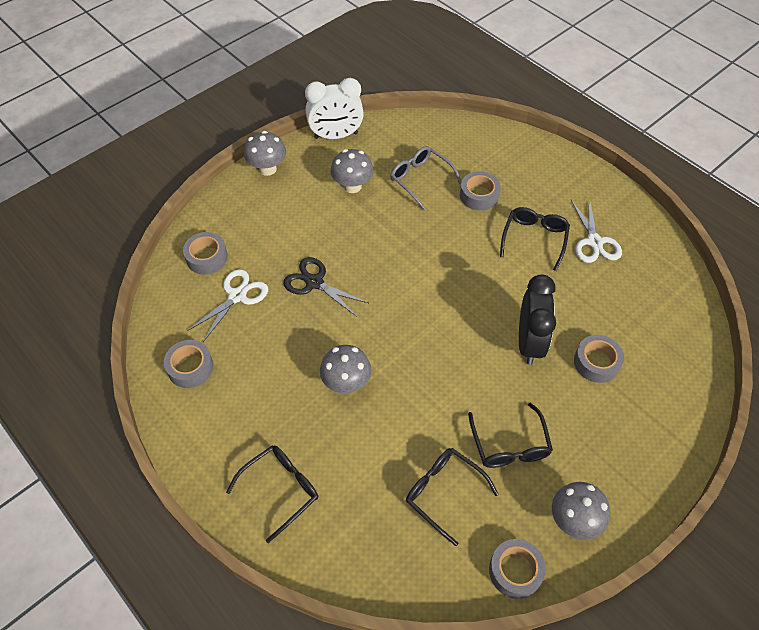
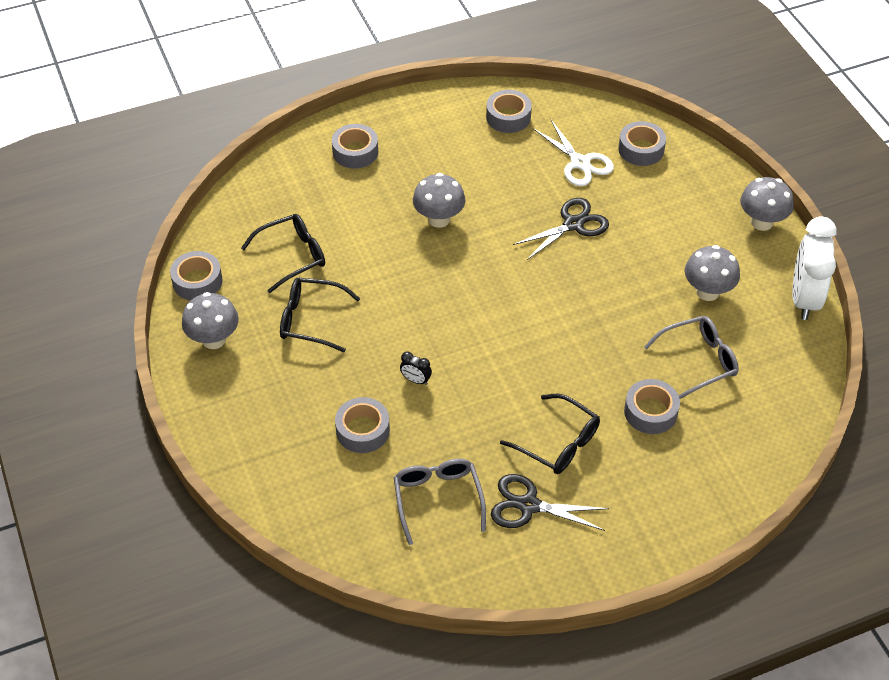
camera: 110 degrees right, 5 degrees down
(281, 490) = (355, 152): black glasses -> grey tape
(529, 342) = (416, 380): black clock -> black clock, size x0.40
(594, 242) = (529, 505): white scissors -> black scissors
(623, 295) = (438, 499): none -> grey glasses

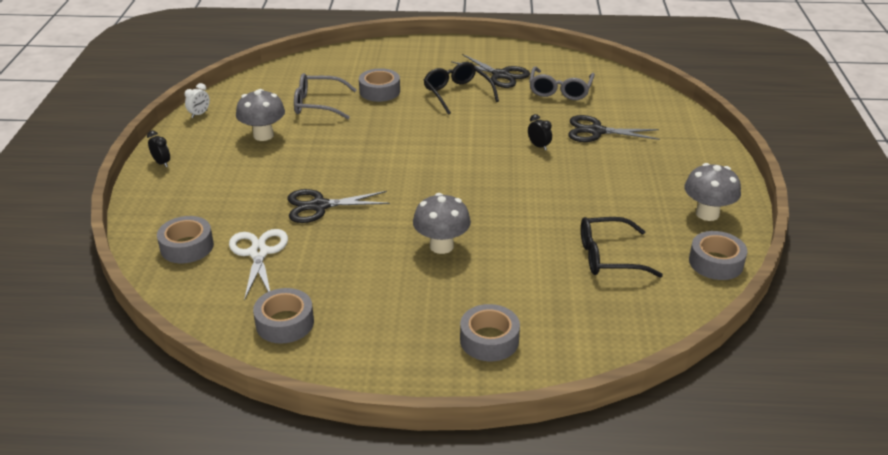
camera: 155 degrees left, 15 degrees down
(311, 320) = (610, 204): black glasses -> none
(363, 430) = (596, 131): grey tape -> black scissors
(761, 222) = (162, 163): grey mushroom -> black clock
(804, 298) = (199, 114): white clock -> white clock, size x0.40

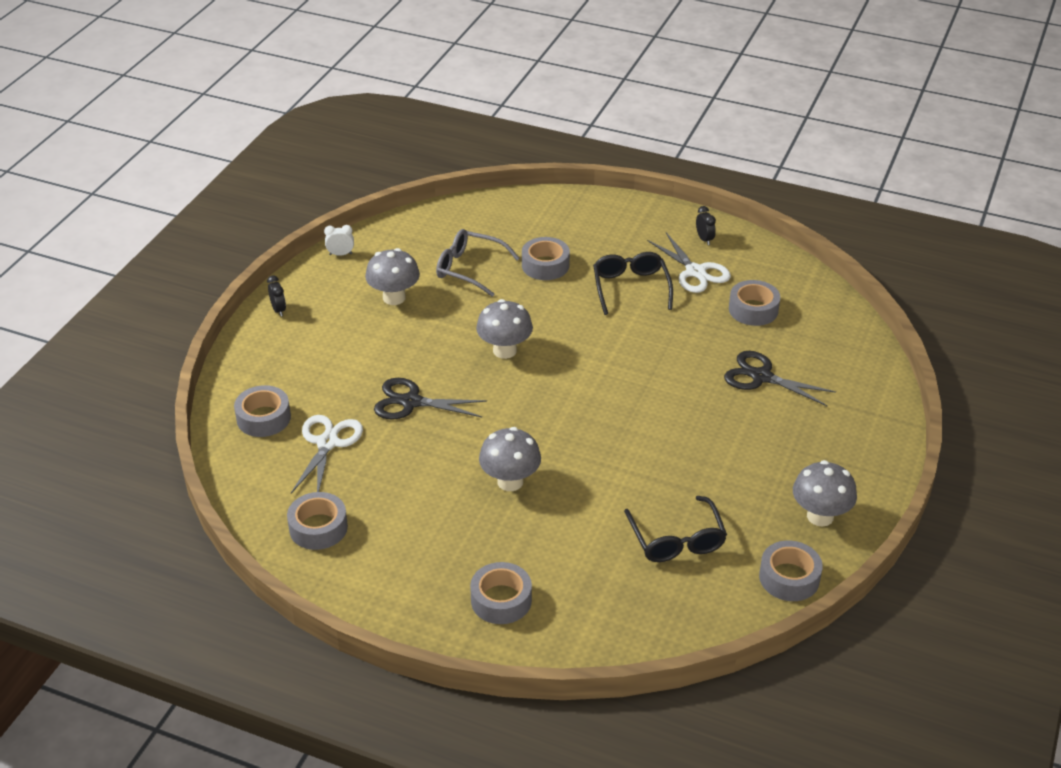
camera: 20 degrees right, 5 degrees up
(199, 114) = (340, 254): white clock -> white clock turned 150 degrees counterclockwise
(380, 153) = (504, 350): none -> grey mushroom
(500, 75) = (695, 272): black scissors -> white scissors
(539, 146) = (683, 382): black clock -> black clock (704, 239)
(560, 90) = (753, 309): grey glasses -> grey tape
(608, 257) = (677, 540): black glasses -> black glasses turned 120 degrees counterclockwise

